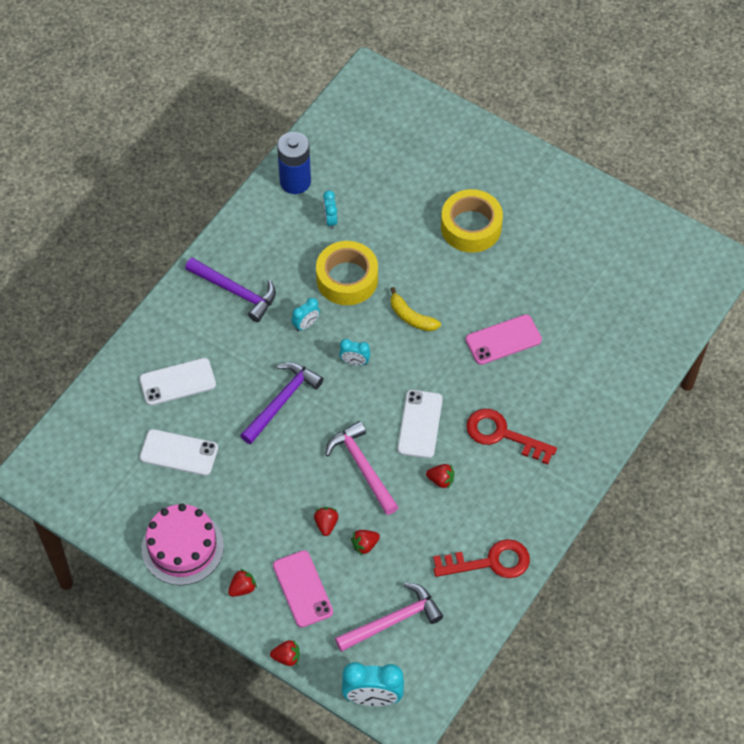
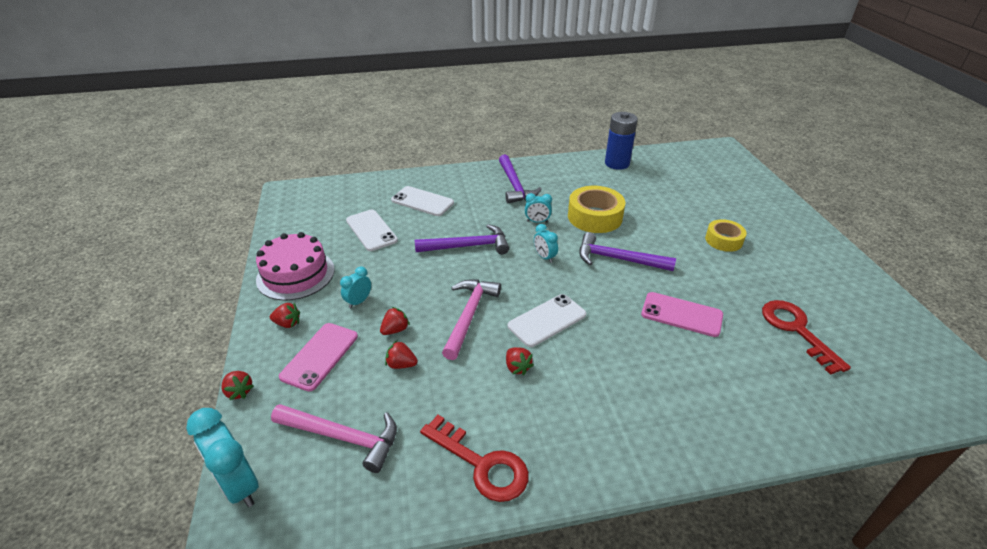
camera: 45 degrees right, 20 degrees down
(330, 220) = (618, 188): turquoise clock -> turquoise clock (358, 301)
(411, 317) = (618, 259): yellow banana -> purple hammer
(471, 227) = (723, 240): yellow tape -> yellow tape, size x0.63
(503, 435) = (610, 375): red key -> red key (796, 330)

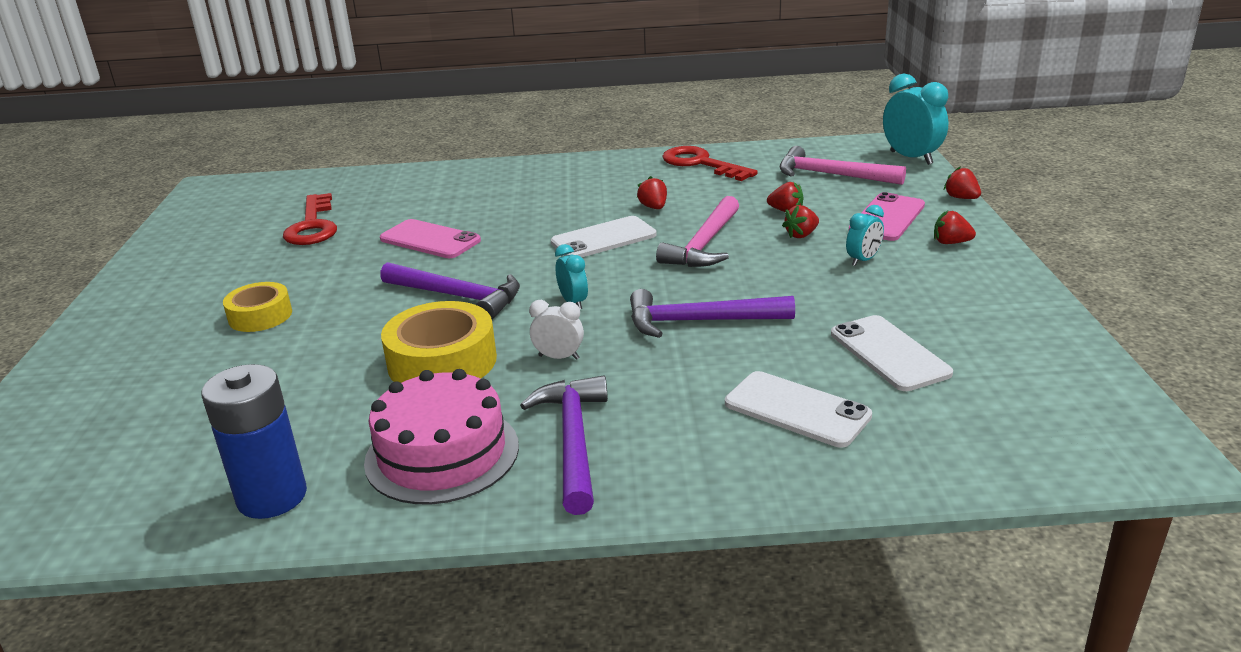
camera: 170 degrees left, 10 degrees down
(295, 274) = (985, 292): pink cake -> pink cake (442, 453)
(537, 221) = (559, 357): turquoise clock -> white clock

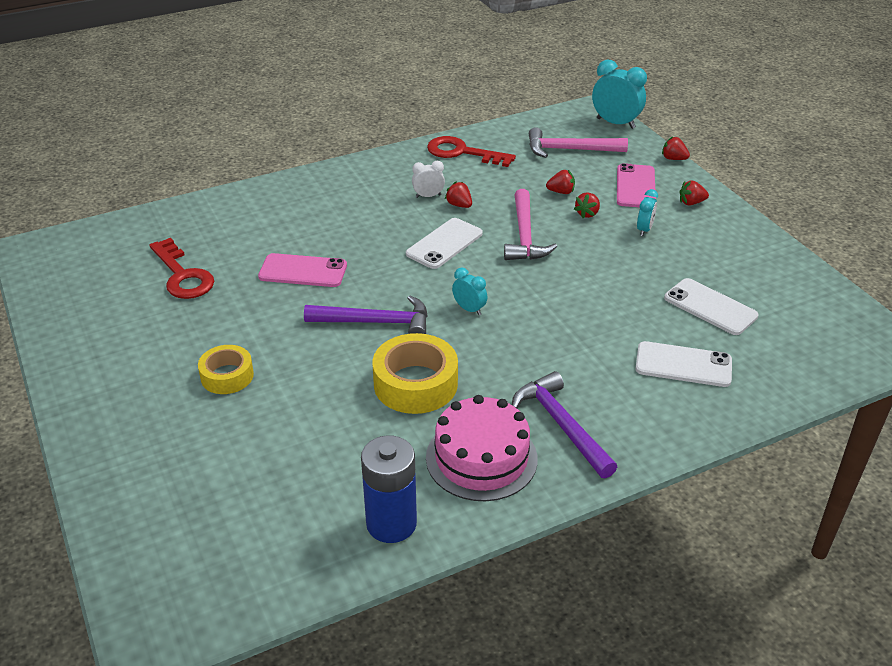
camera: 25 degrees left, 10 degrees up
(559, 357) = (497, 360): white clock -> white clock (428, 196)
(699, 321) = (571, 307): purple hammer -> none

